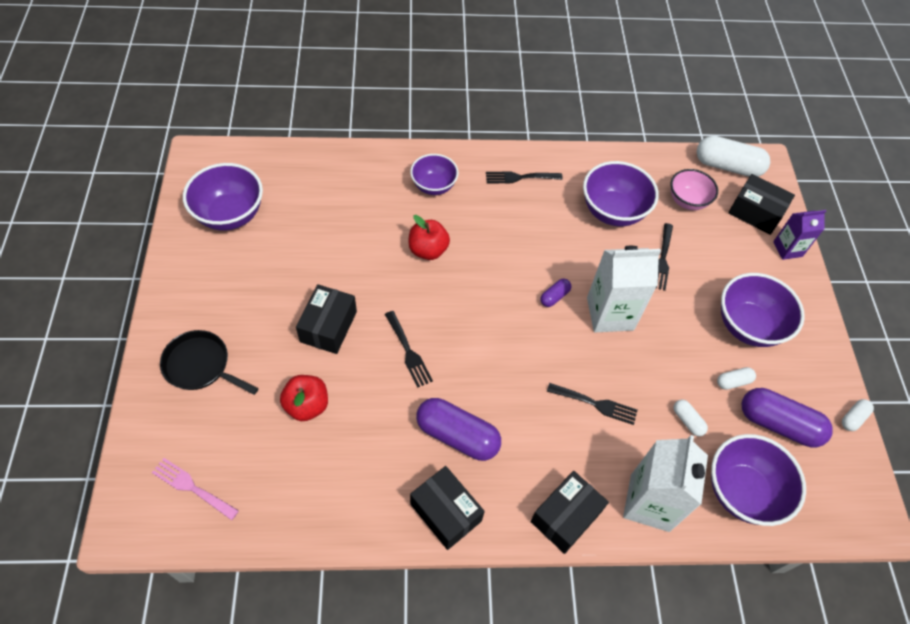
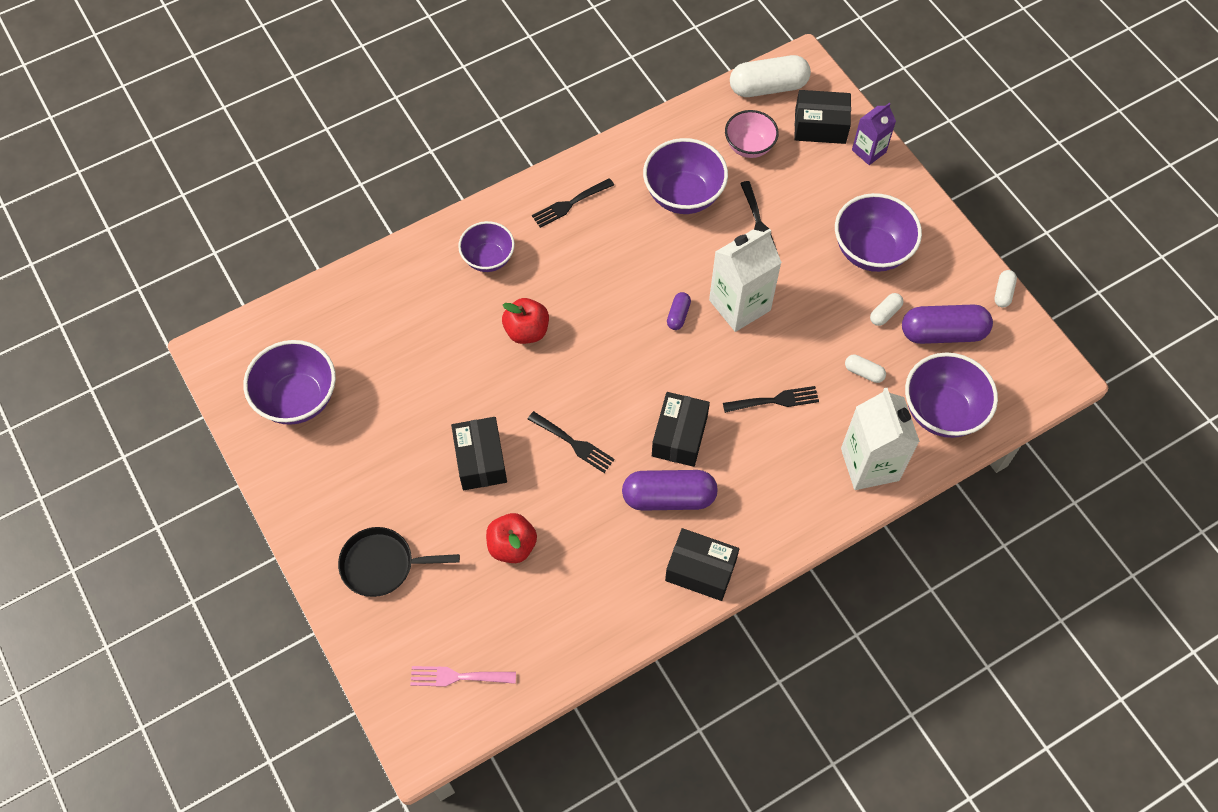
camera: 25 degrees left, 5 degrees up
(566, 517) = (806, 516): black box -> black box (679, 436)

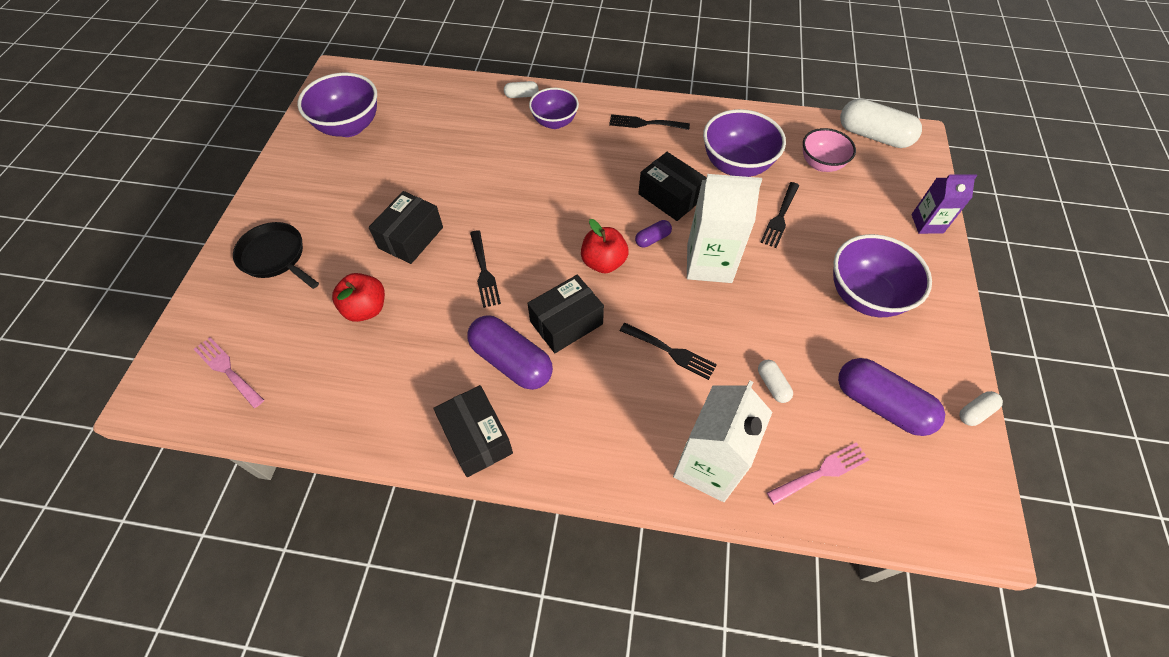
camera: 40 degrees right, 5 degrees down
(527, 331) = (532, 179): red apple -> red apple (603, 262)
(820, 126) = (896, 183): black box -> black box (670, 197)
(885, 313) = (835, 351): white capsule -> white capsule (521, 95)
(942, 411) = (821, 472): purple bowl -> pink fork

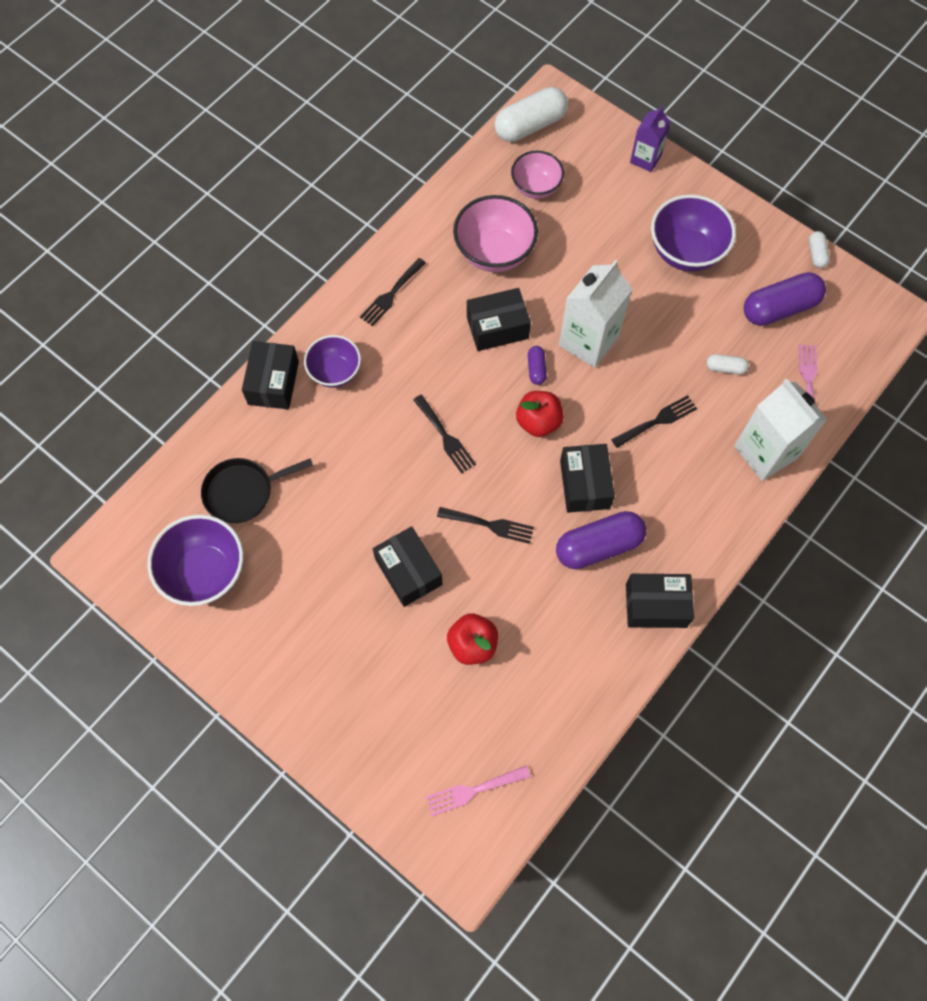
camera: 60 degrees left, 10 degrees up
(275, 257) = (356, 707): black pan -> black pan (243, 492)
(521, 95) = (273, 383): white capsule -> black box
(736, 165) = (494, 252): purple bowl -> pink bowl
(780, 217) = (574, 258): black fork -> black fork (445, 437)

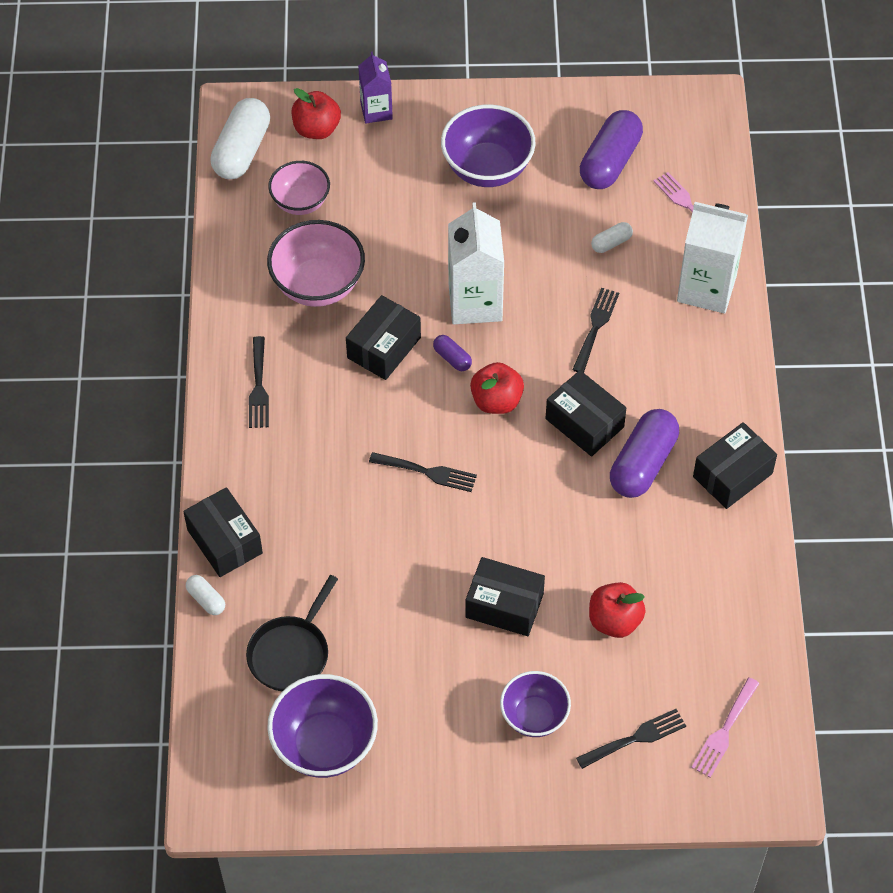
camera: 40 degrees left, 10 degrees down
(335, 372) = (273, 490): purple bowl -> purple bowl (534, 716)
(490, 525) = (536, 515): black fork -> black fork (635, 738)
(593, 144) = (316, 129): none -> red apple
(816, 254) = (599, 94): white capsule -> white capsule (206, 599)

